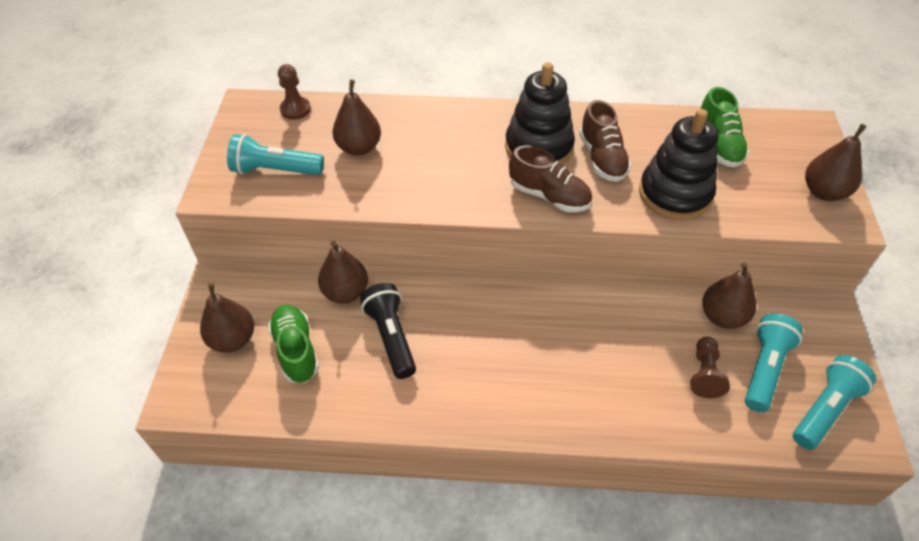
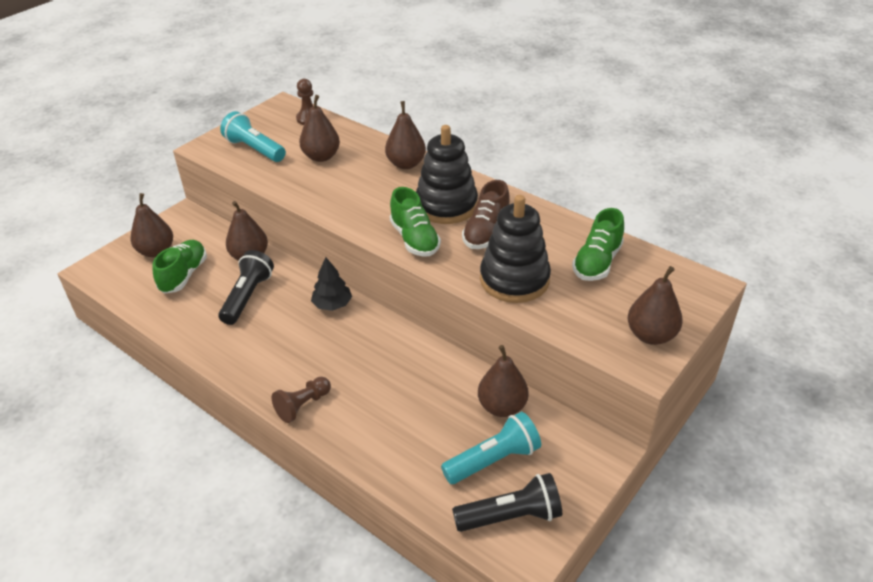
camera: 35 degrees right, 10 degrees down
(453, 119) = (406, 164): none -> brown pear
(483, 300) = (332, 304): none -> black tree
(549, 196) = (414, 239): brown shoe -> green shoe
(704, 374) = (439, 436): brown pawn -> brown pawn (303, 405)
(825, 409) = (510, 516): turquoise flashlight -> black flashlight

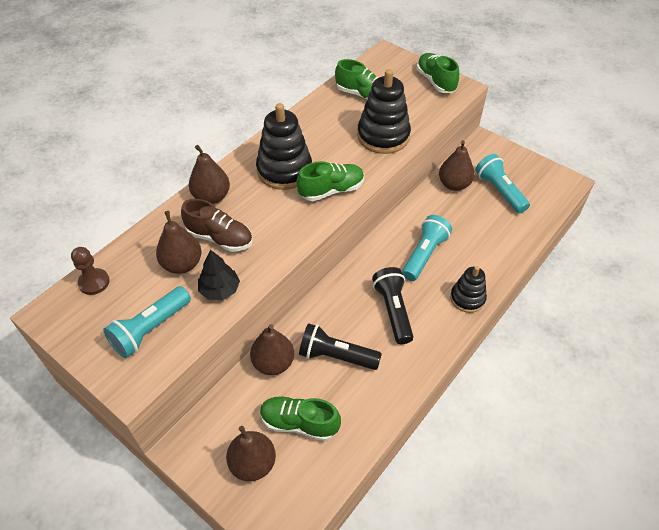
camera: 90 degrees left, 10 degrees up
(303, 405) = (467, 298): brown pawn -> black stacking toy
(332, 304) = (349, 287): black tree -> black tree (220, 290)
(374, 369) = (424, 255): none -> turquoise flashlight
(486, 232) = (324, 148): brown shoe -> brown shoe (220, 238)
(510, 516) = (540, 185): black flashlight -> black flashlight (393, 310)
(651, 335) = (435, 81): brown pear -> green shoe

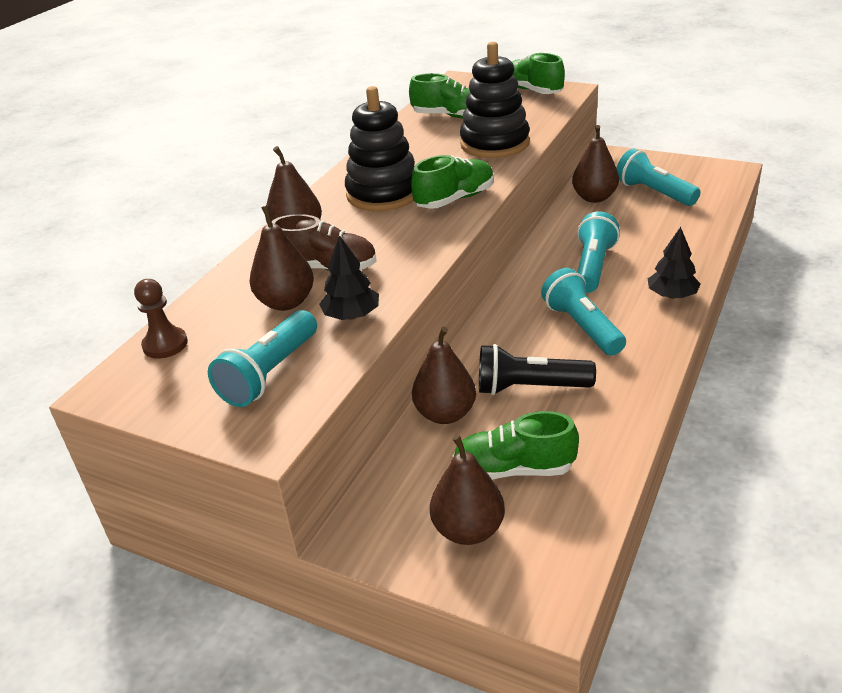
camera: 10 degrees left, 15 degrees down
(393, 310) = (582, 327): black flashlight -> turquoise flashlight
(467, 298) = (672, 295): black stacking toy -> black tree

